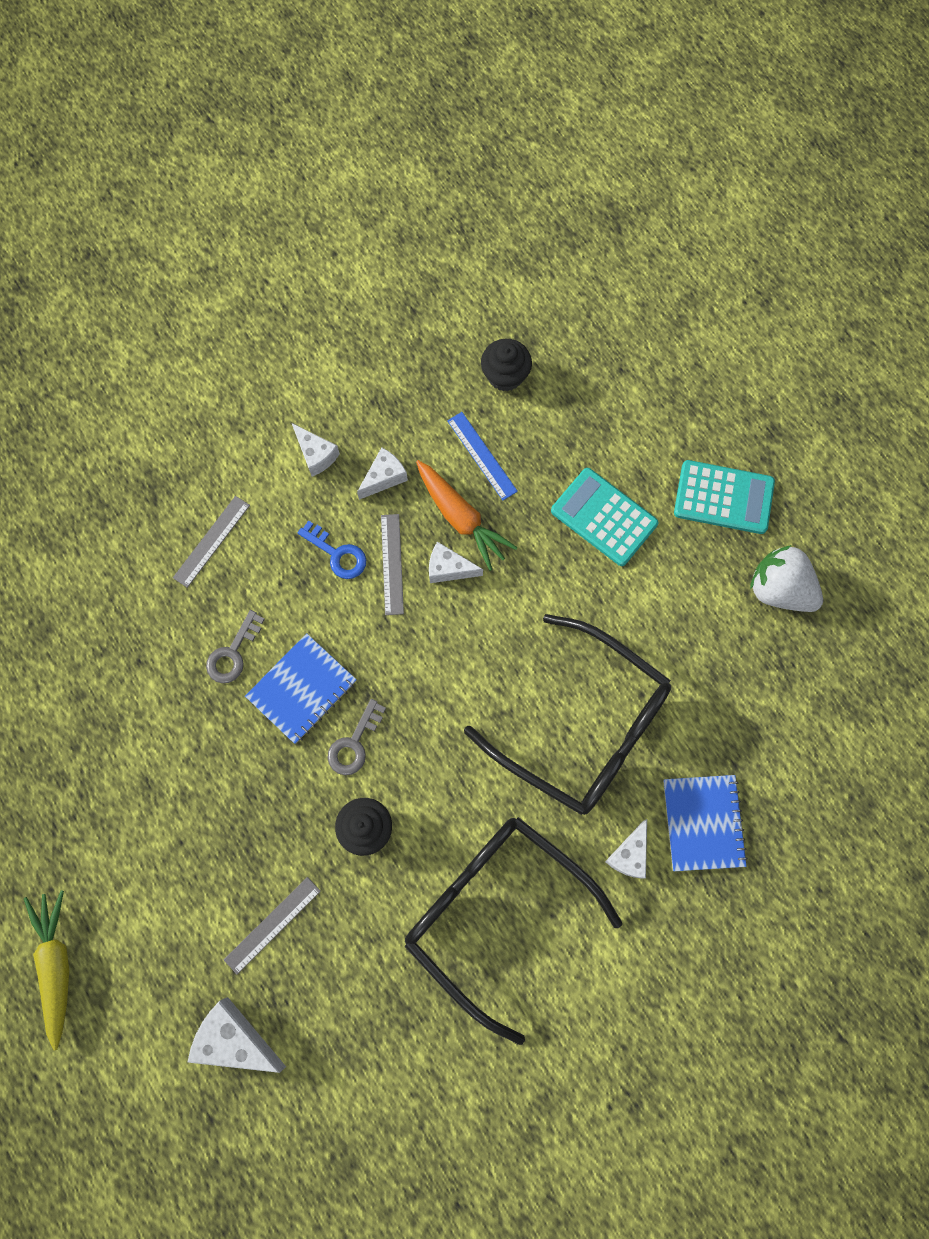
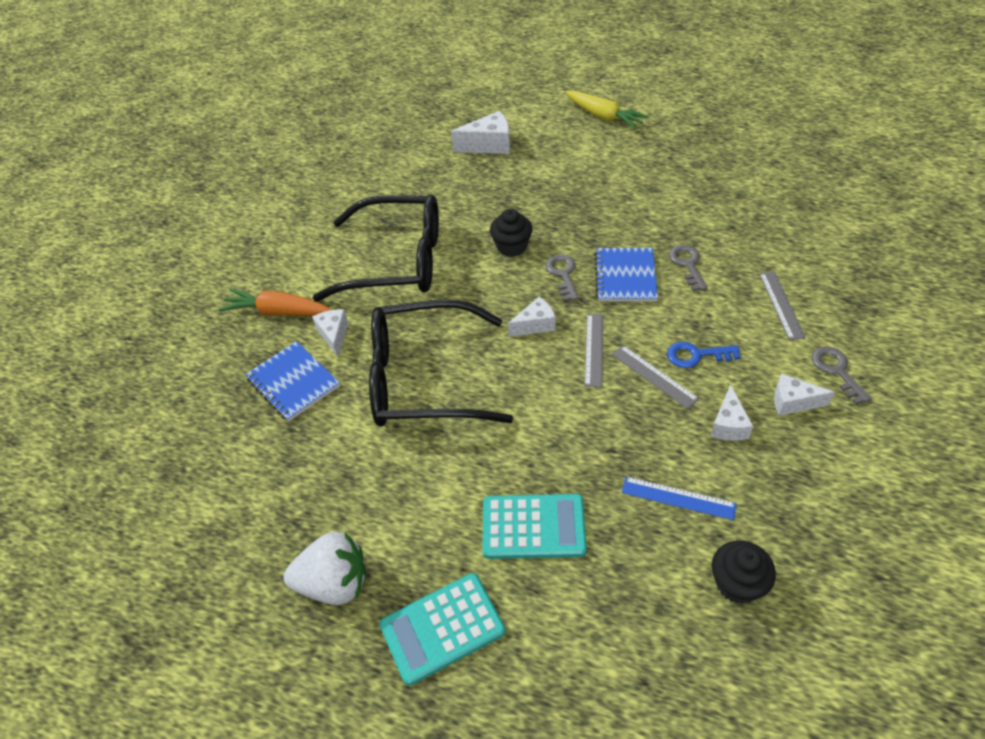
camera: 145 degrees right, 25 degrees down
(251, 450) = (837, 371): none -> grey key
(272, 925) = (517, 185): grey ruler -> grey ruler (594, 349)
(448, 568) = (612, 402): white cheese -> white cheese (535, 325)
(461, 518) = (642, 440): orange carrot -> orange carrot (278, 312)

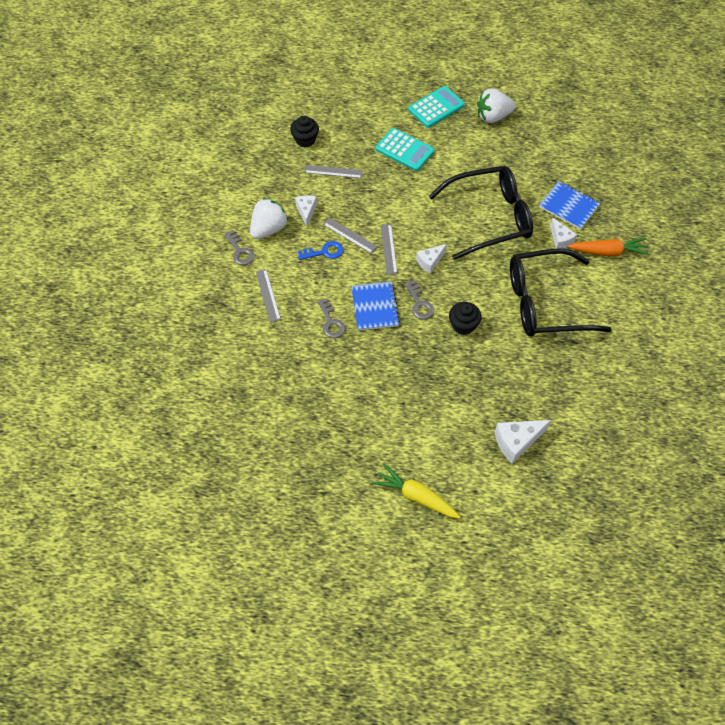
camera: 165 degrees right, 10 degrees up
(533, 527) = (404, 150): turquoise calculator -> turquoise calculator turned 135 degrees counterclockwise
(678, 498) = (333, 171): blue ruler -> grey ruler
(793, 402) = (269, 229): white cheese -> white strawberry

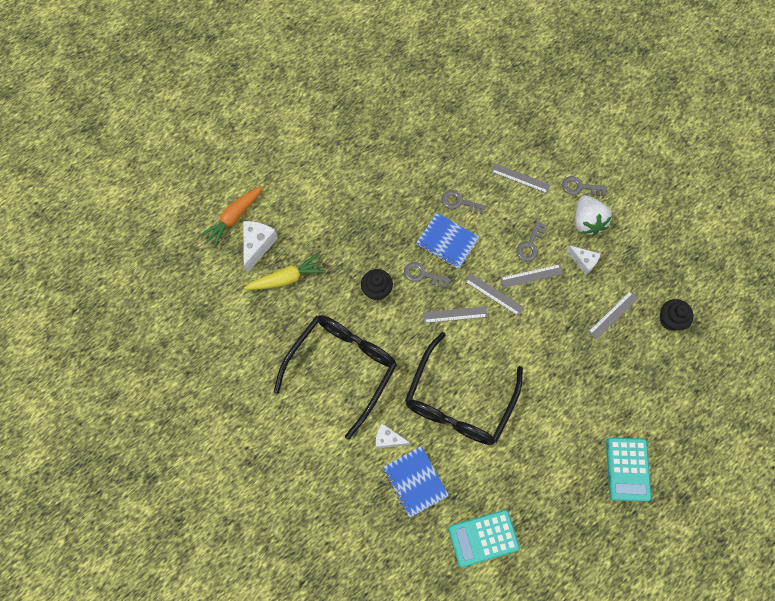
camera: 130 degrees right, 10 degrees up
(324, 252) = (530, 245): blue key -> grey key
(404, 150) = (593, 394): turquoise calculator -> turquoise calculator (483, 538)
(416, 496) = (282, 155): yellow carrot -> yellow carrot (287, 278)
(430, 262) = (455, 314): white cheese -> grey ruler
(493, 117) = (575, 513): white strawberry -> none
(569, 206) = (415, 481): blue notebook -> blue notebook turned 75 degrees clockwise
(608, 252) = (342, 467): orange carrot -> orange carrot (234, 218)

